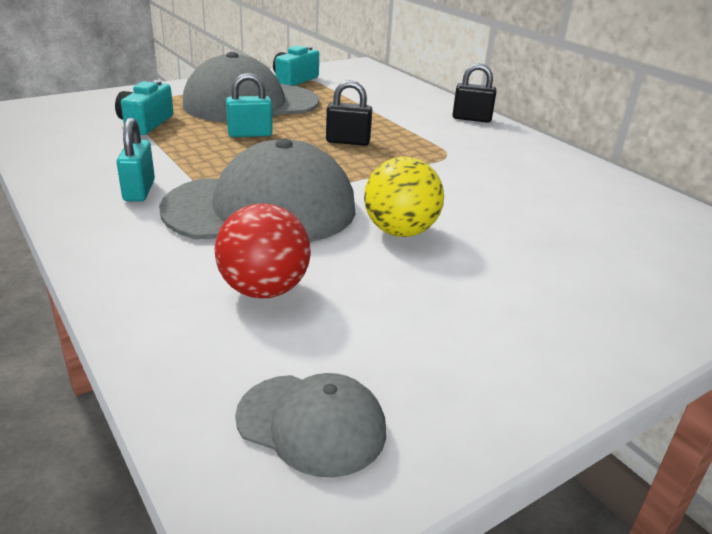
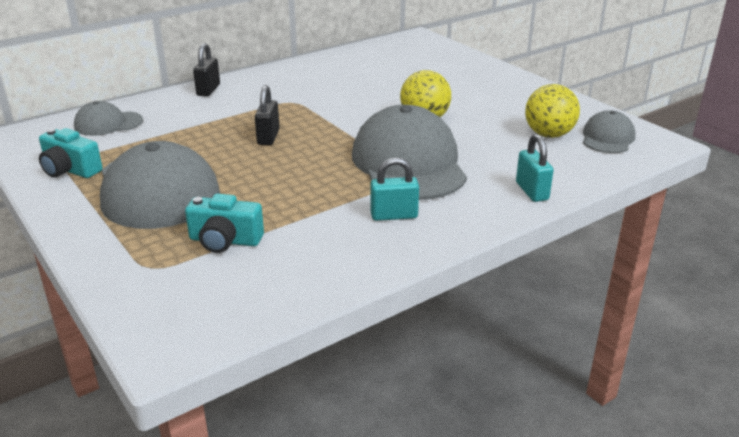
camera: 90 degrees left, 0 degrees up
(250, 134) = (253, 180): turquoise padlock -> turquoise padlock (531, 191)
(264, 290) = (512, 155): red ball -> none
(335, 342) = (548, 134): none -> yellow ball
(382, 87) = (108, 124): none -> grey cap

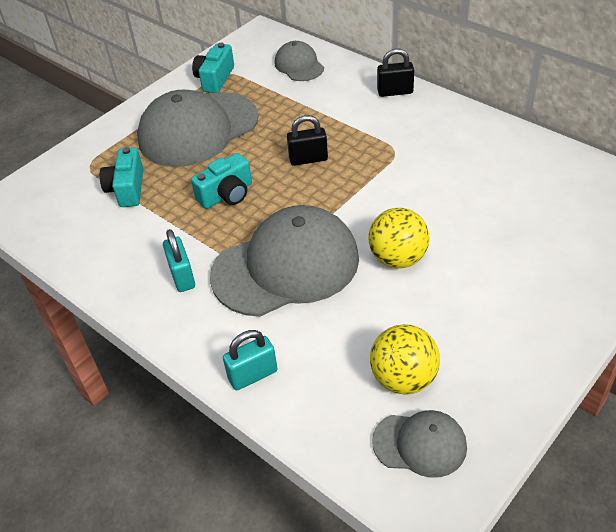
camera: 80 degrees right, 15 degrees up
(286, 181) = (227, 194): none -> turquoise camera

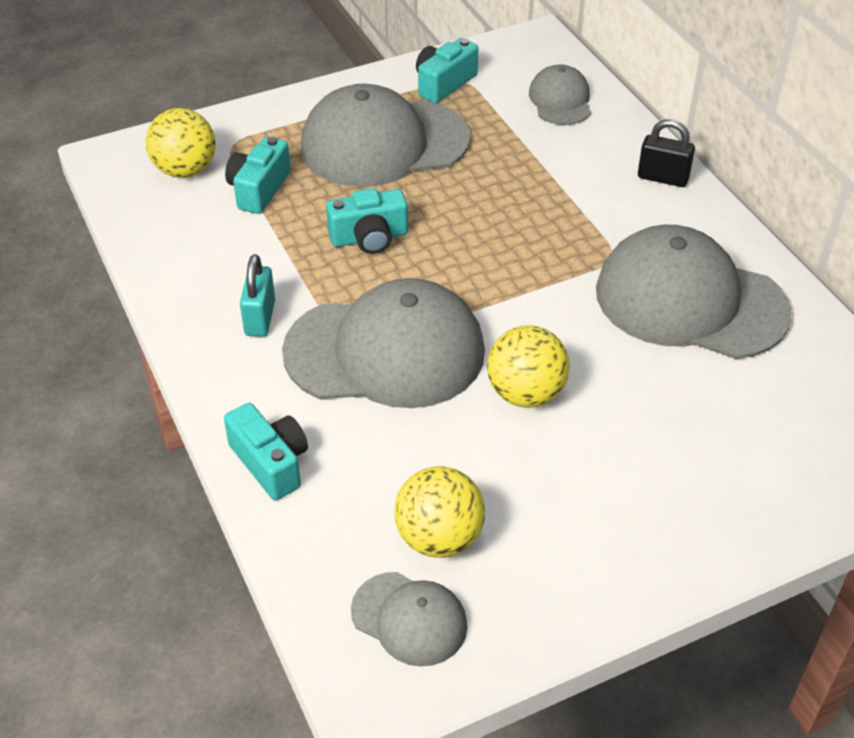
camera: 20 degrees right, 0 degrees up
(64, 194) = (185, 170): none -> yellow ball
(253, 375) = (271, 463): turquoise padlock -> turquoise camera
(308, 159) = (495, 228): black padlock -> none
(462, 161) = (690, 301): none -> grey cap

